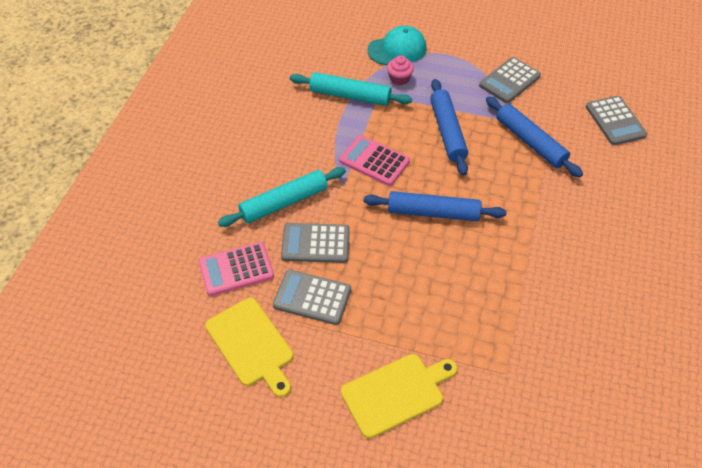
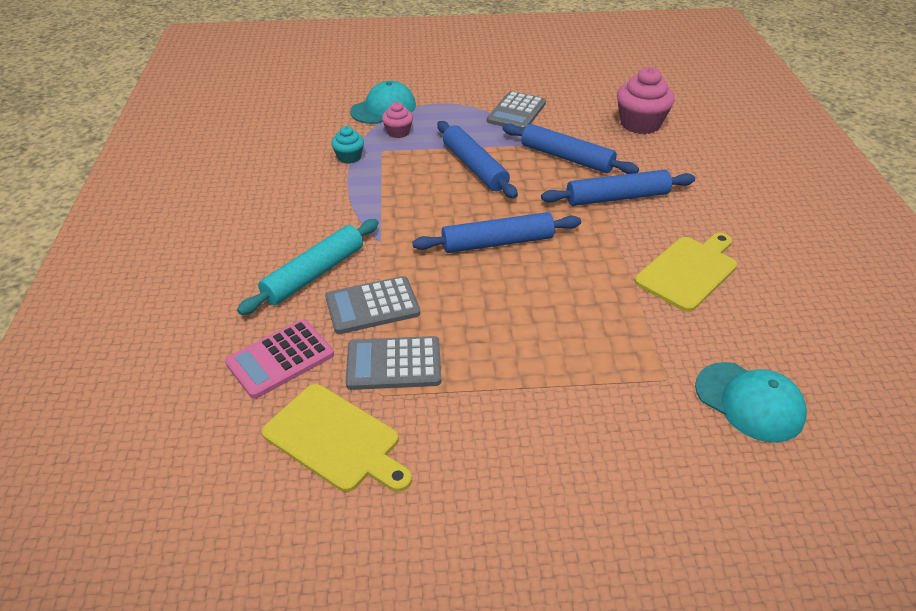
camera: 20 degrees left, 10 degrees down
(350, 95) = (349, 157): turquoise rolling pin -> turquoise cupcake
(374, 161) = (406, 210): pink calculator -> none
(396, 393) = (550, 440): yellow cutting board -> yellow cutting board (688, 271)
(553, 195) = (617, 198): none -> blue rolling pin
(560, 412) = (749, 402): none -> turquoise cap
(615, 121) = (640, 124): grey calculator -> pink cupcake

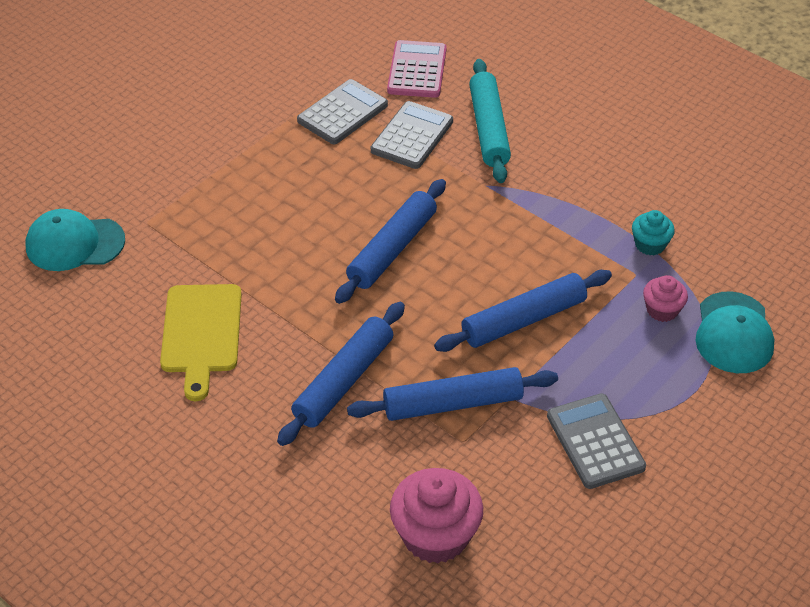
camera: 135 degrees right, 5 degrees up
(335, 440) = (318, 58): yellow cutting board -> none
(474, 167) = (524, 320): blue rolling pin -> blue rolling pin turned 45 degrees counterclockwise

